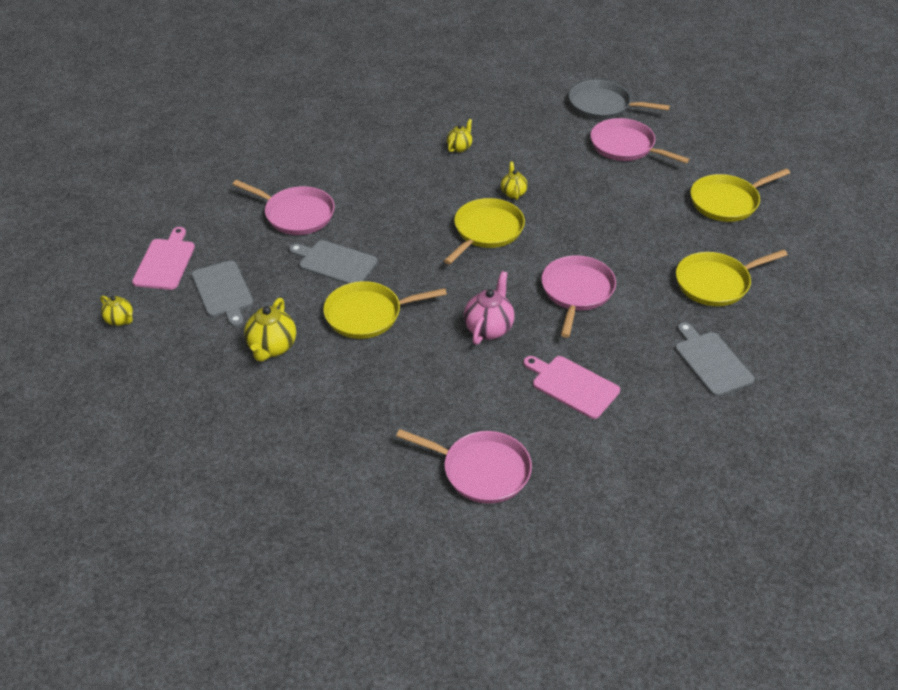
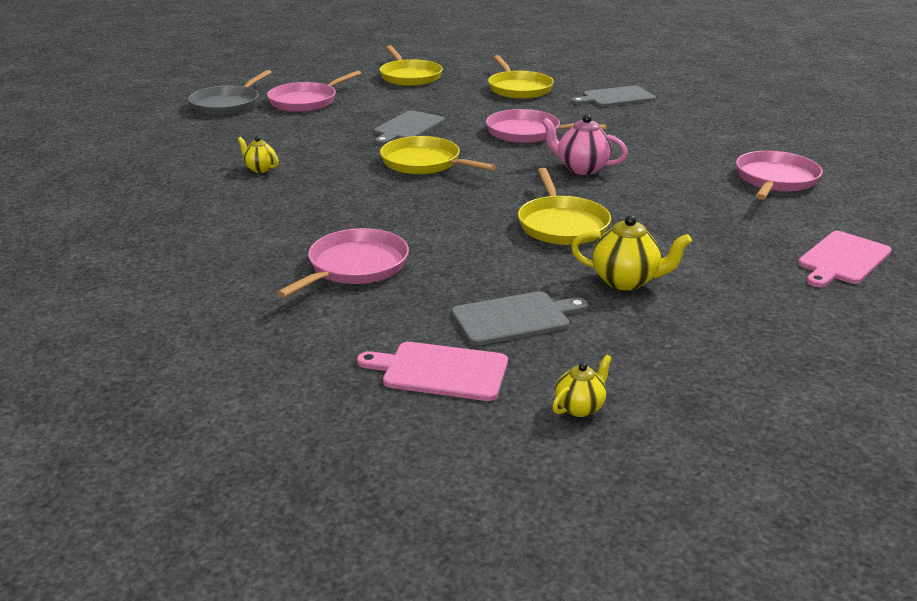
camera: 85 degrees left, 15 degrees down
(335, 263) = (465, 242): grey cutting board -> grey cutting board (408, 127)
(513, 193) = (362, 148): yellow teapot -> none
(572, 386) = (655, 142): pink cutting board -> pink cutting board (843, 259)

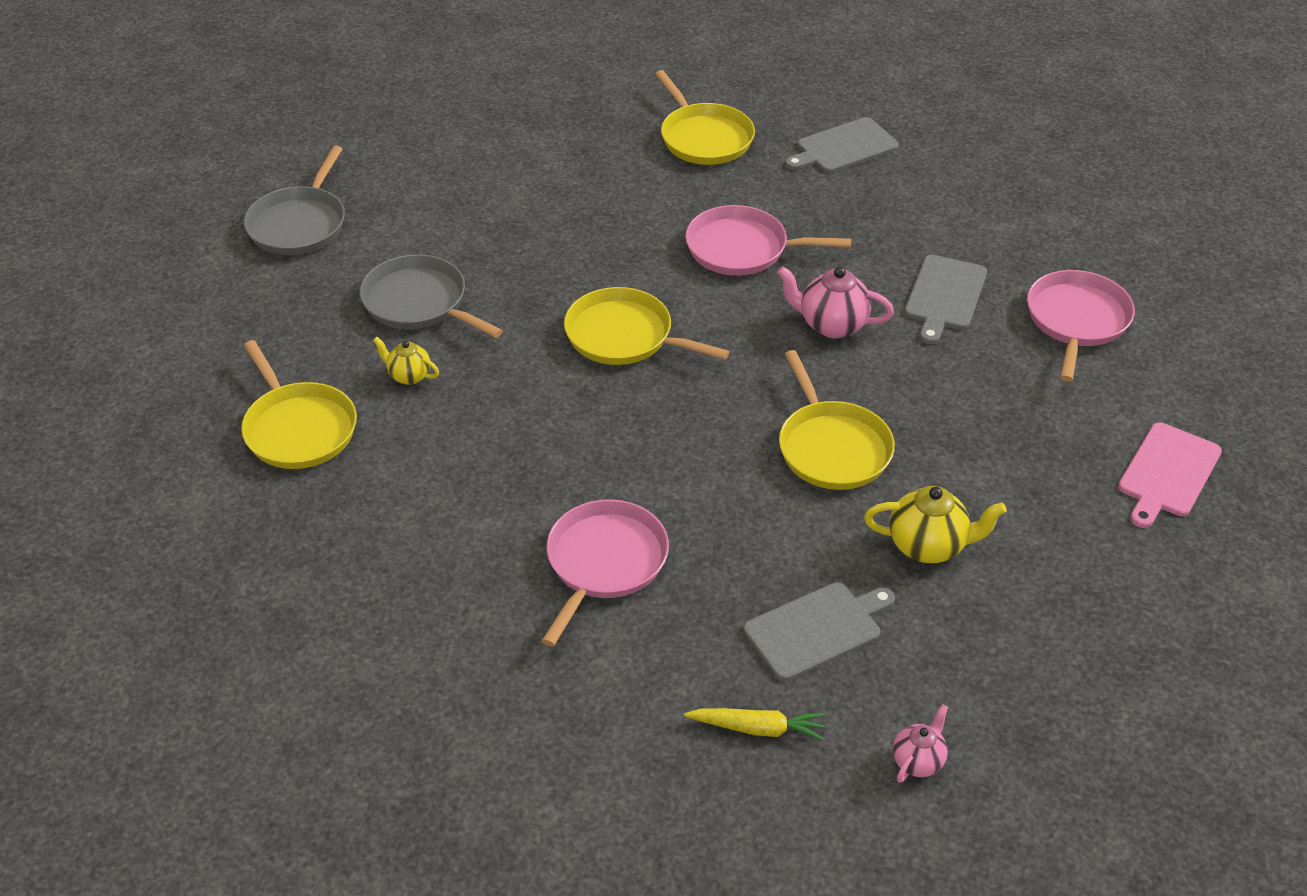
camera: 10 degrees left, 15 degrees up
(287, 139) = (419, 303): none -> grey pan
(306, 101) = (410, 203): pink pan -> none
(408, 127) = (577, 254): grey cutting board -> grey cutting board (945, 296)
(409, 76) = (539, 121): yellow pan -> yellow pan (298, 428)
(440, 371) = (758, 728): pink cutting board -> yellow carrot
(580, 407) = (918, 761): yellow teapot -> pink teapot

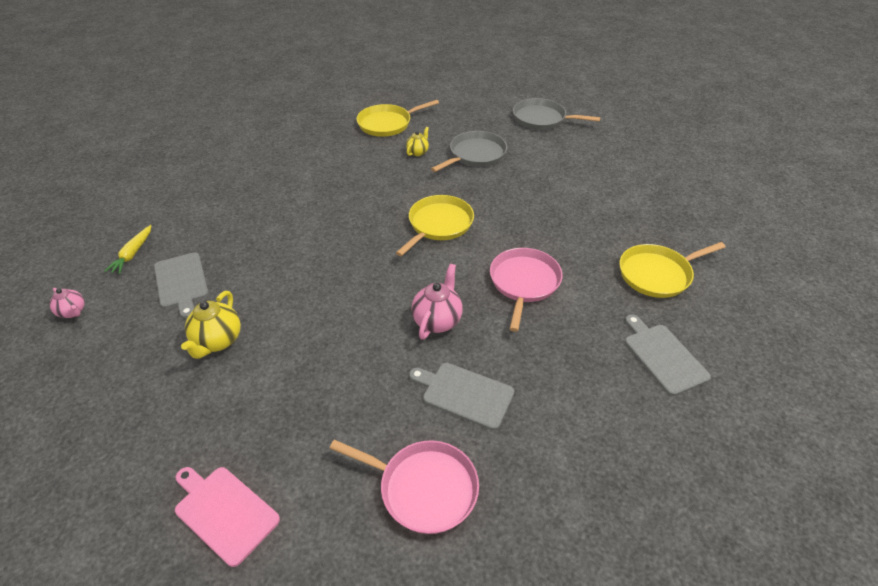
camera: 95 degrees right, 0 degrees up
(604, 562) = (265, 210): pink pan -> none
(832, 448) = (318, 306): yellow pan -> none

